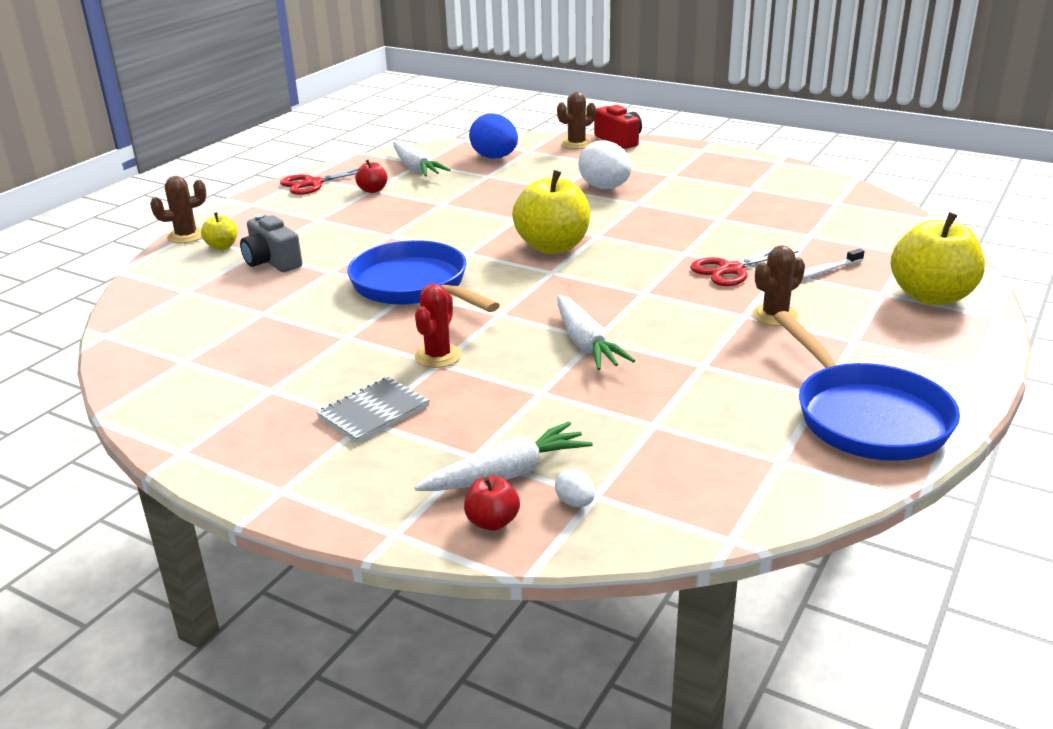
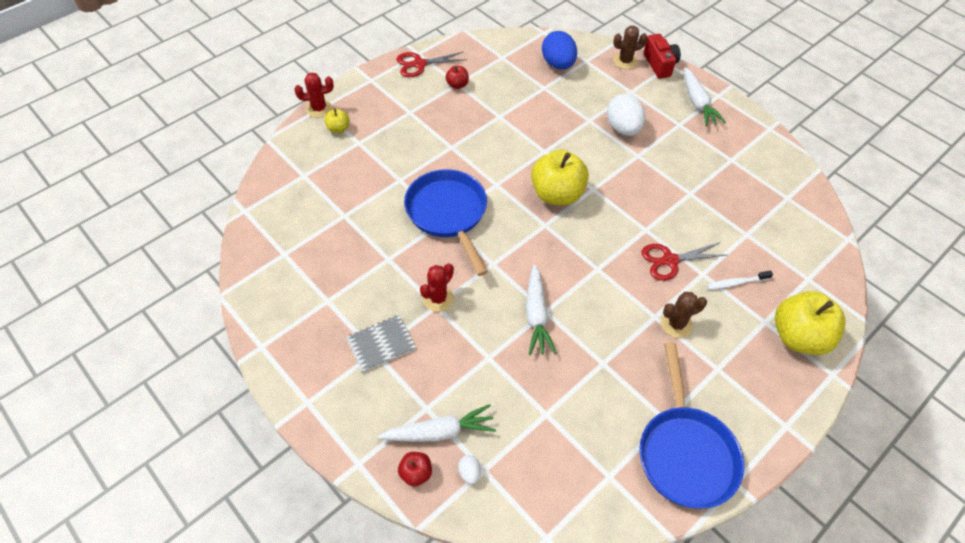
camera: 15 degrees right, 25 degrees up
(186, 236) = (319, 109): brown cactus -> red cactus
(272, 261) = (365, 157): grey camera -> none
(416, 168) = (496, 63): white carrot -> white carrot (697, 103)

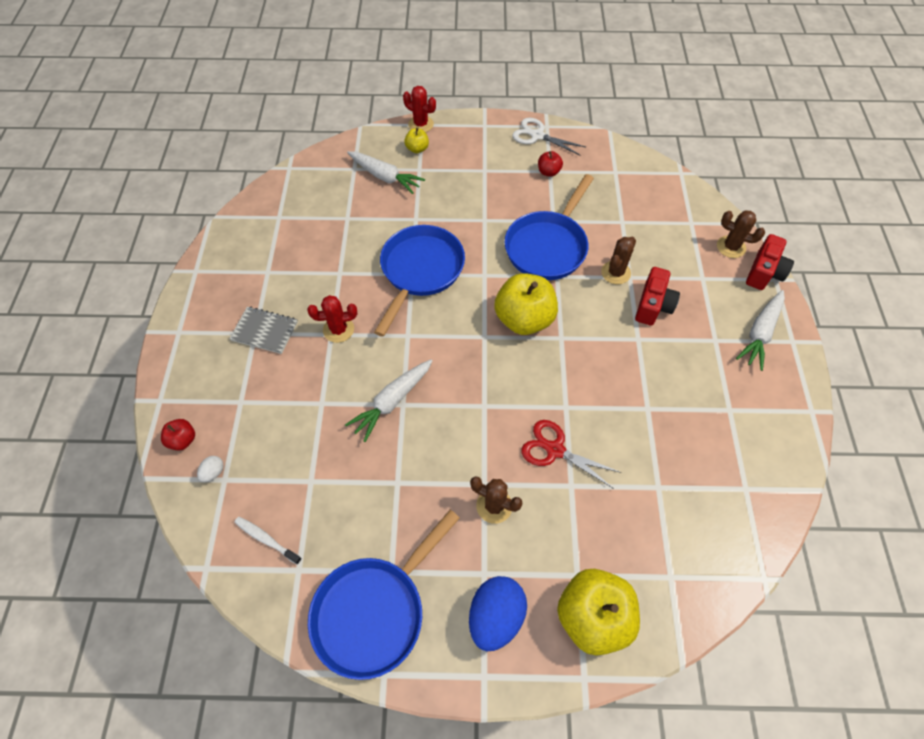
camera: 45 degrees right, 5 degrees up
(419, 64) = (537, 135): red scissors -> white scissors
(439, 432) = (229, 426): white carrot -> white carrot (385, 177)
(516, 136) = (547, 246): none -> blue pan
(558, 64) = (660, 209): blue egg -> blue egg (495, 616)
(578, 123) = (615, 273): none -> brown cactus
(623, 128) = (653, 305): white egg -> red camera
(736, 283) = (593, 519): white toothbrush -> white toothbrush (266, 539)

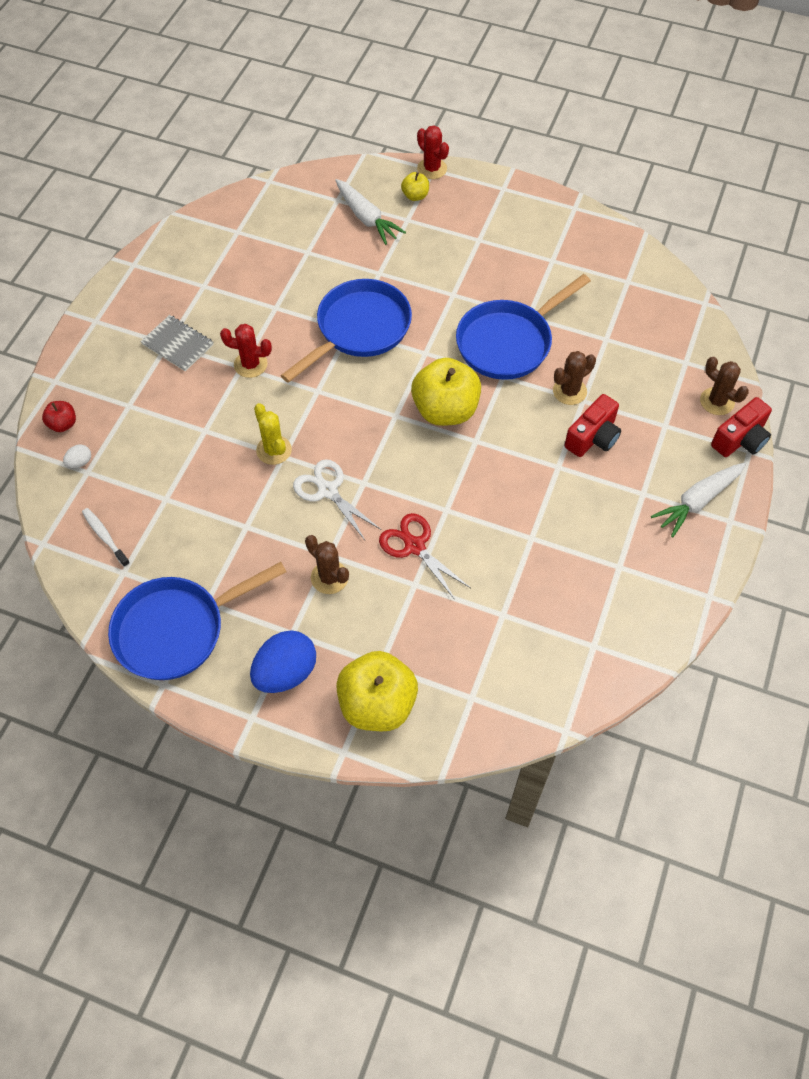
camera: 20 degrees right, 0 degrees up
(392, 401) = (274, 450): white carrot -> yellow cactus
(537, 135) = (558, 216): white scissors -> white scissors (327, 490)
(548, 172) = (550, 261): red apple -> none

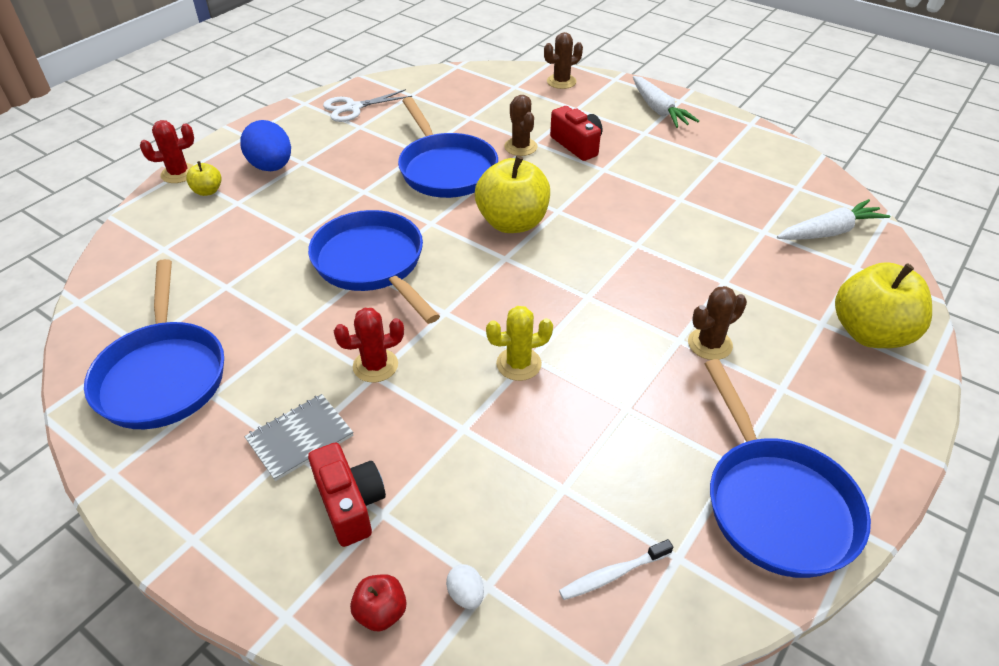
camera: 75 degrees left, 15 degrees down
(214, 254) = (162, 375): none -> blue pan
(250, 364) = (375, 366): red cactus -> red cactus turned 45 degrees clockwise
(285, 672) = (835, 402): blue egg -> blue egg (271, 167)
(327, 490) = (591, 326): white scissors -> white scissors (353, 108)
(366, 218) = (210, 231): white carrot -> white carrot (829, 232)
(414, 546) = (678, 273): red scissors -> none
(740, 439) = (603, 80): red camera -> red camera (350, 504)

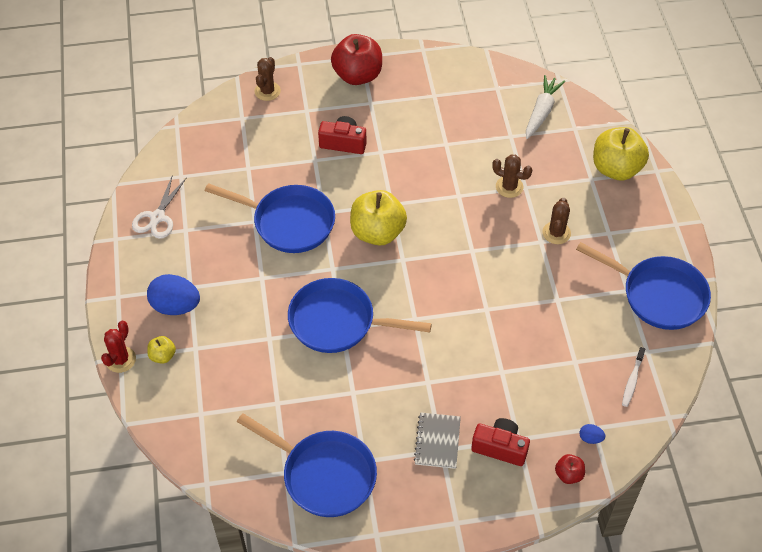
camera: 45 degrees left, 10 degrees up
(375, 366) = (421, 377): red cactus -> none
(466, 594) = (590, 438): white egg -> blue egg
(518, 364) = (486, 317): yellow cactus -> none
(520, 147) = (311, 170): brown cactus -> brown cactus (509, 187)
(658, 110) = (357, 75): white carrot -> red apple

